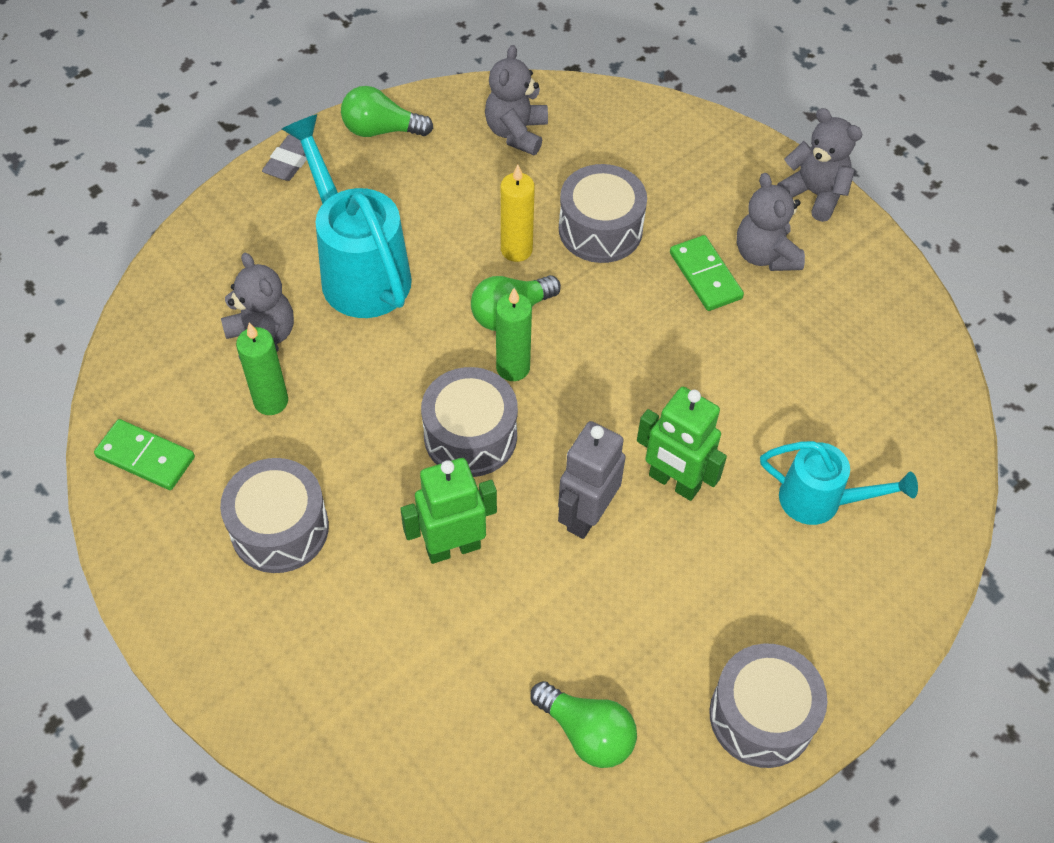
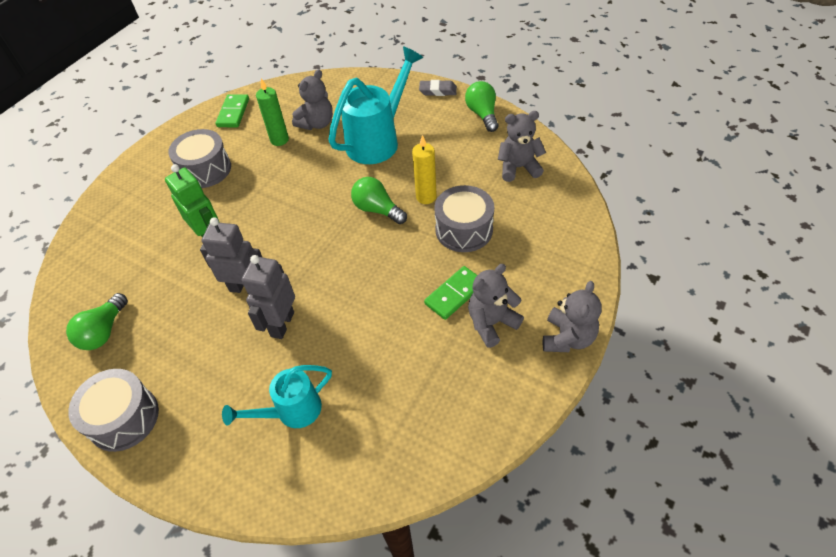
camera: 75 degrees right, 5 degrees down
(470, 436) = (284, 220): grey drum -> none
(513, 368) = (338, 223): green candle -> none
(674, 482) = (282, 324): green robot -> grey robot
(820, 501) = (292, 411): turquoise watering can -> turquoise watering can turned 60 degrees clockwise

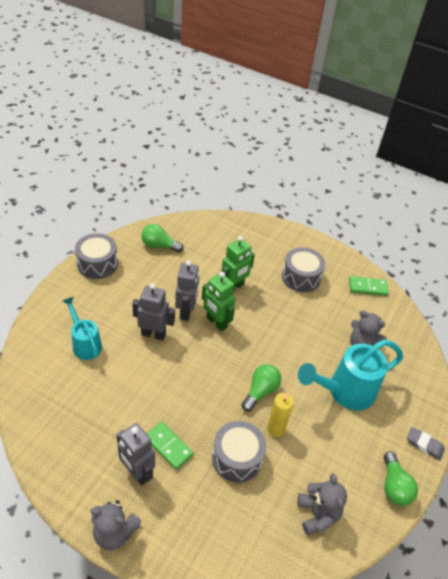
camera: 80 degrees right, 5 degrees down
(269, 254) = (216, 323): none -> green robot
(279, 140) = (338, 320): green candle -> none
(378, 140) = (345, 392): turquoise watering can -> turquoise watering can turned 120 degrees clockwise
(438, 91) = (424, 445): grey eraser -> grey eraser turned 60 degrees counterclockwise
(482, 114) = (394, 486): green light bulb -> green light bulb turned 105 degrees clockwise
(491, 323) = (137, 472): grey teddy bear -> grey robot

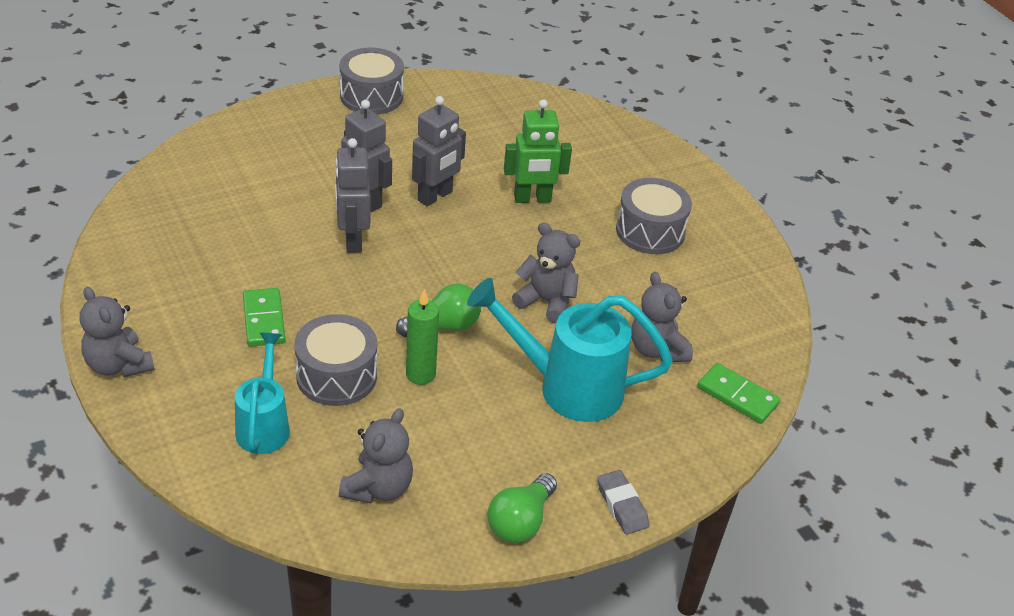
camera: 35 degrees right, 5 degrees down
(85, 344) = (270, 171): turquoise watering can -> turquoise watering can (264, 425)
(137, 472) = (201, 325): grey robot -> grey robot (352, 240)
(159, 246) = (476, 110): green light bulb -> none
(216, 323) = (464, 226): green robot -> none
(275, 429) = (420, 374): yellow candle -> green candle
(293, 346) = (546, 301): none -> grey teddy bear
(367, 287) = (748, 290): green domino -> green domino (737, 396)

